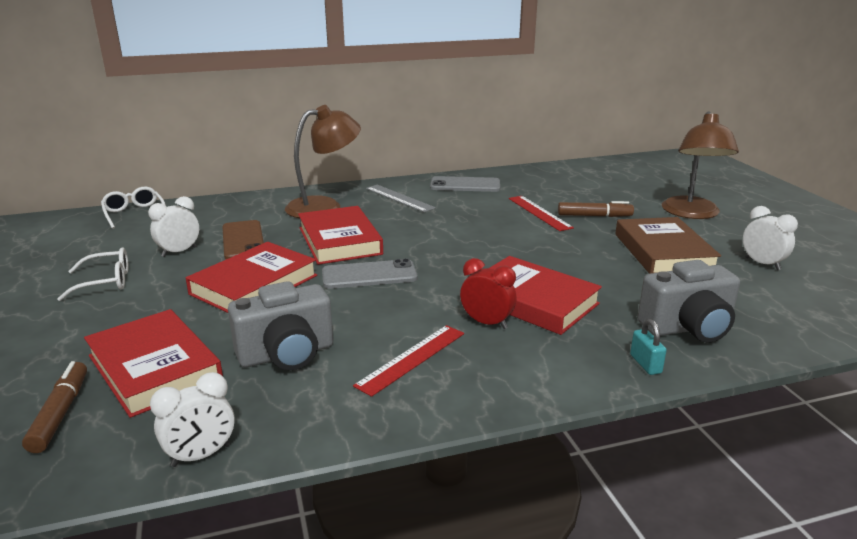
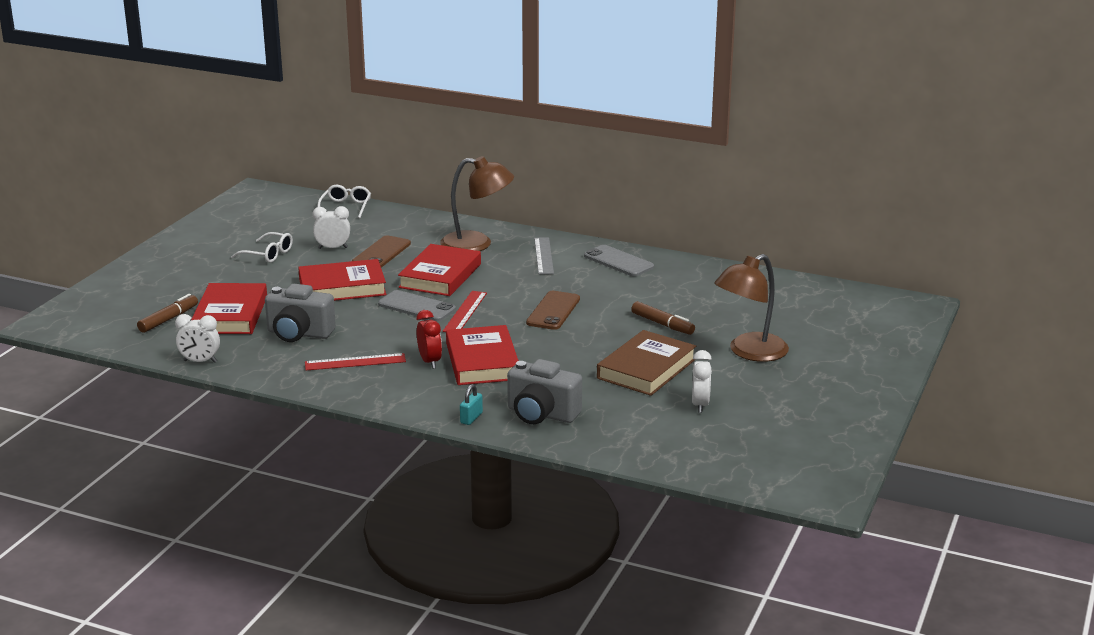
camera: 40 degrees right, 0 degrees up
(496, 235) = (553, 311): none -> brown phone
(539, 213) = (625, 306): red ruler -> red ruler (465, 312)

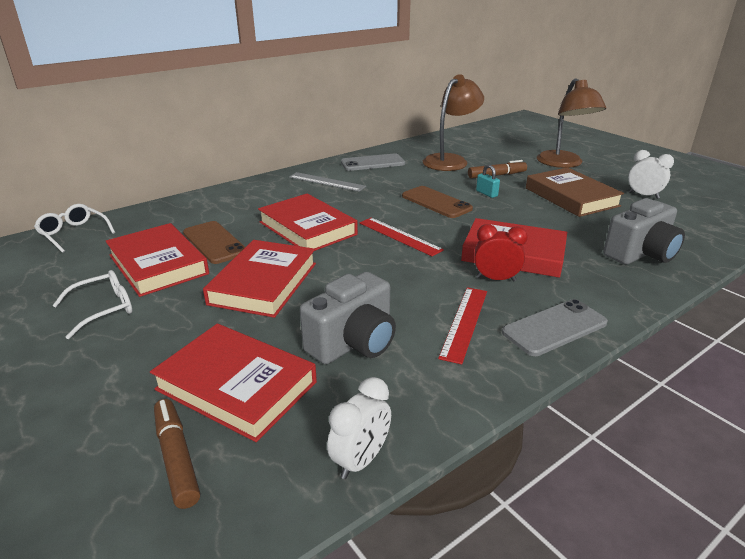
camera: 60 degrees left, 5 degrees up
(333, 248) = (158, 264): white clock -> red book
(417, 307) = (362, 255): grey phone -> grey phone (554, 327)
(471, 418) = (638, 288): turquoise padlock -> turquoise padlock (486, 193)
(477, 244) = (265, 199): brown lamp -> brown lamp (450, 160)

